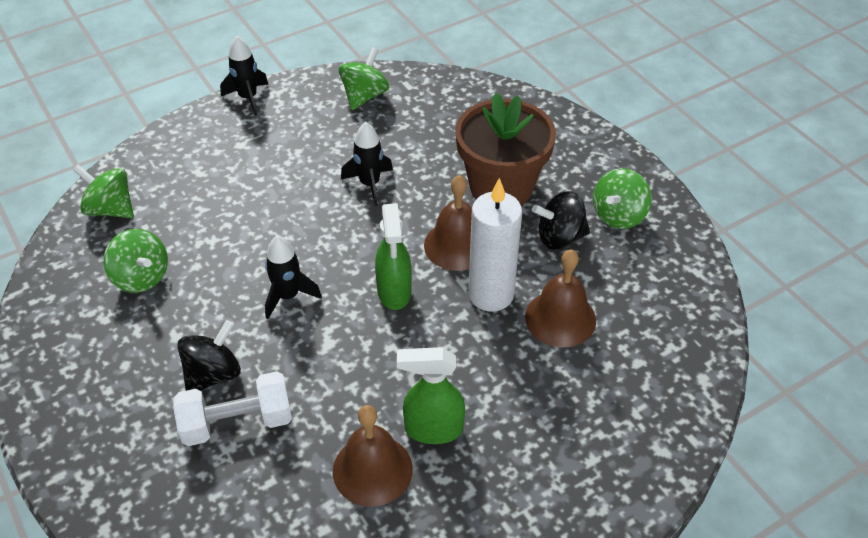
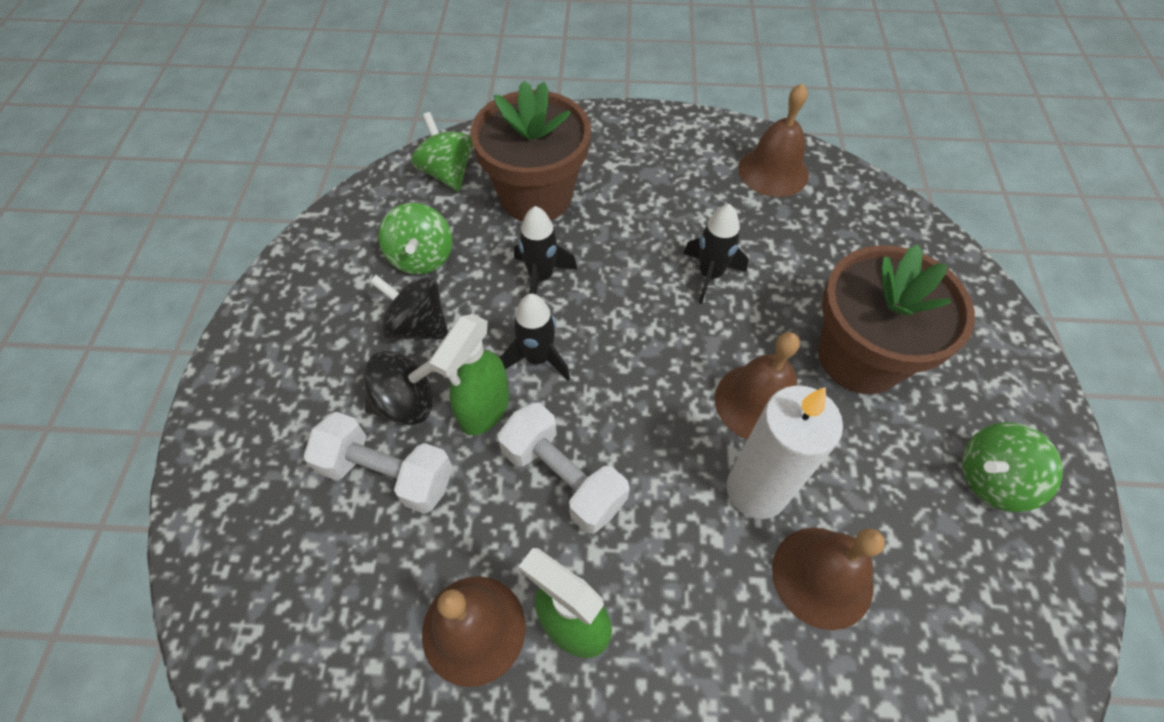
camera: 35 degrees right, 10 degrees up
(199, 192) = (536, 196): none -> brown flower pot
(248, 98) = (652, 118): black rocket -> black rocket (541, 277)
(363, 356) = (563, 478): none -> white dumbbell
(364, 96) = (773, 171): green spinning top -> brown bell
(394, 292) = (649, 419): green spray bottle -> green spray bottle (484, 410)
(559, 237) = (892, 465): black spinning top -> black spinning top (418, 326)

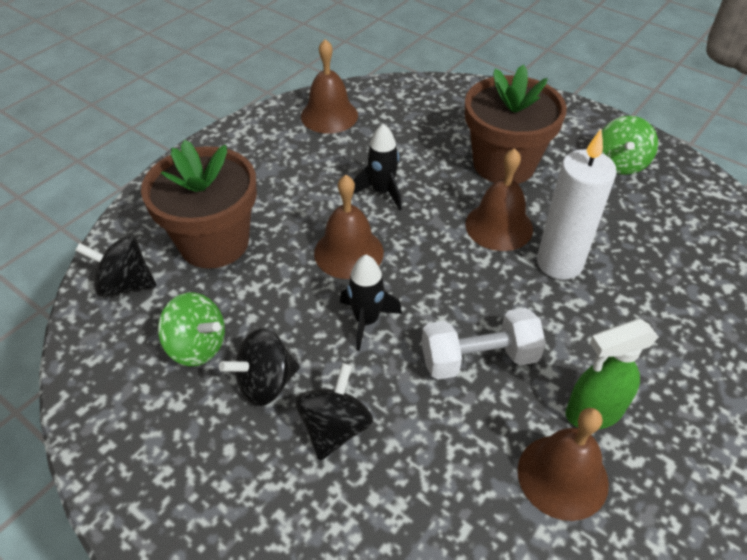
camera: 55 degrees left, 10 degrees down
(388, 473) = (391, 473): white dumbbell -> none
(447, 173) = (125, 284): green spinning top -> black spinning top
(484, 410) = (384, 378): green spray bottle -> none
(541, 277) = (295, 280): black rocket -> none
(822, 577) = (635, 267): brown bell -> brown bell (348, 252)

